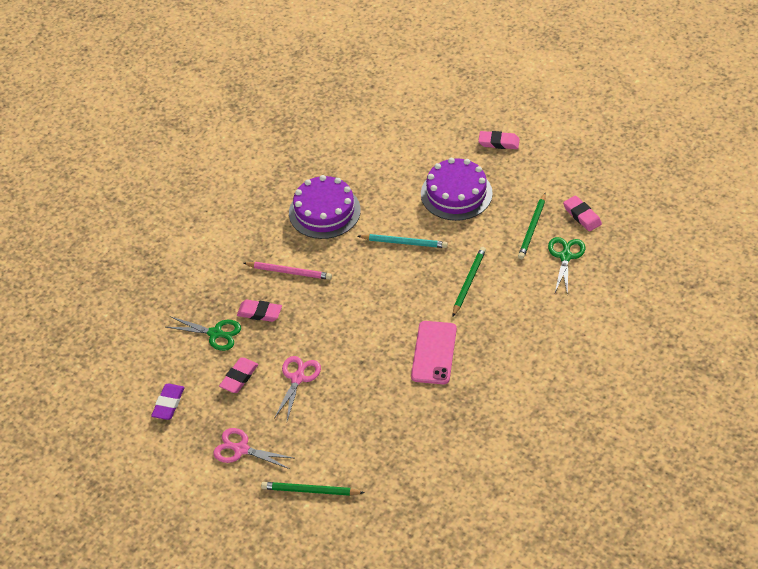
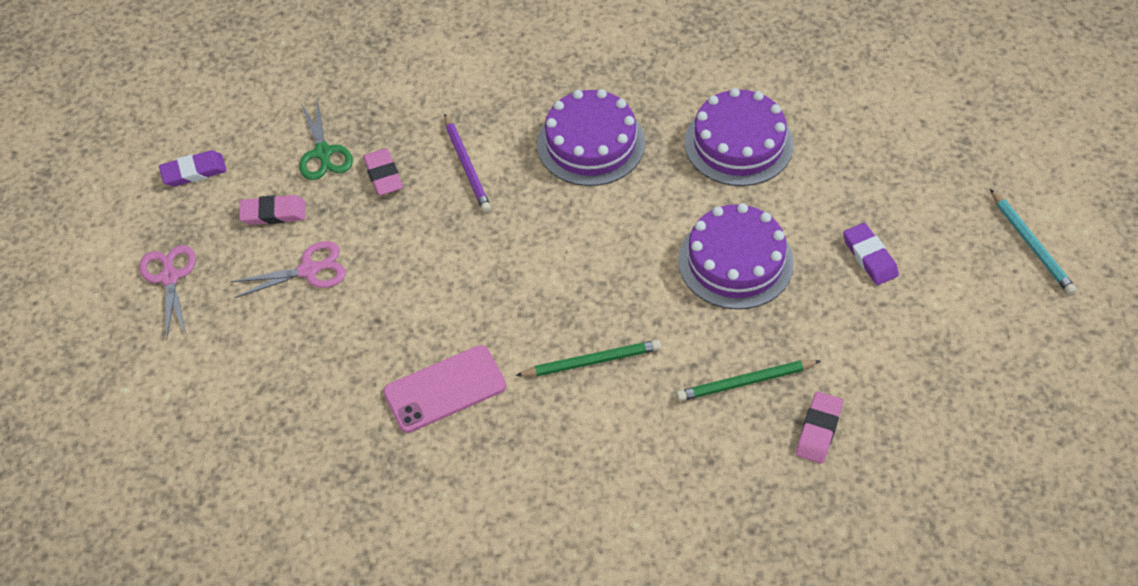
camera: 55 degrees right, 5 degrees up
(289, 272) = (466, 166): pink pencil -> purple pencil
(310, 490) = (149, 381): green pencil -> none
(382, 152) = (738, 143): none -> purple cake
(404, 243) = (604, 253): turquoise pencil -> turquoise pencil (1031, 244)
(498, 142) = (870, 257): pink eraser -> purple eraser
(565, 256) = (726, 450): green scissors -> none

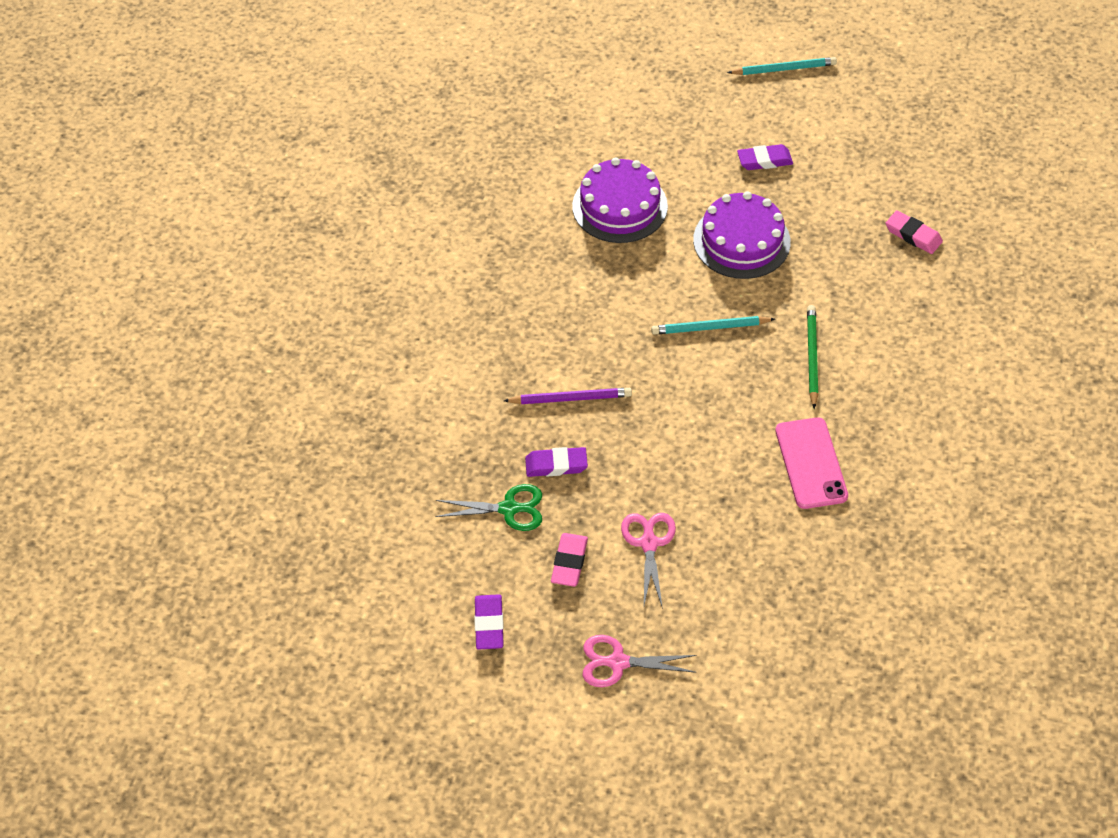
camera: 75 degrees left, 0 degrees up
(383, 175) = (556, 465): pink eraser -> purple eraser
(591, 143) = (580, 304): purple cake -> none
(600, 260) = (710, 327): none -> turquoise pencil
(746, 382) = (859, 265): green pencil -> none

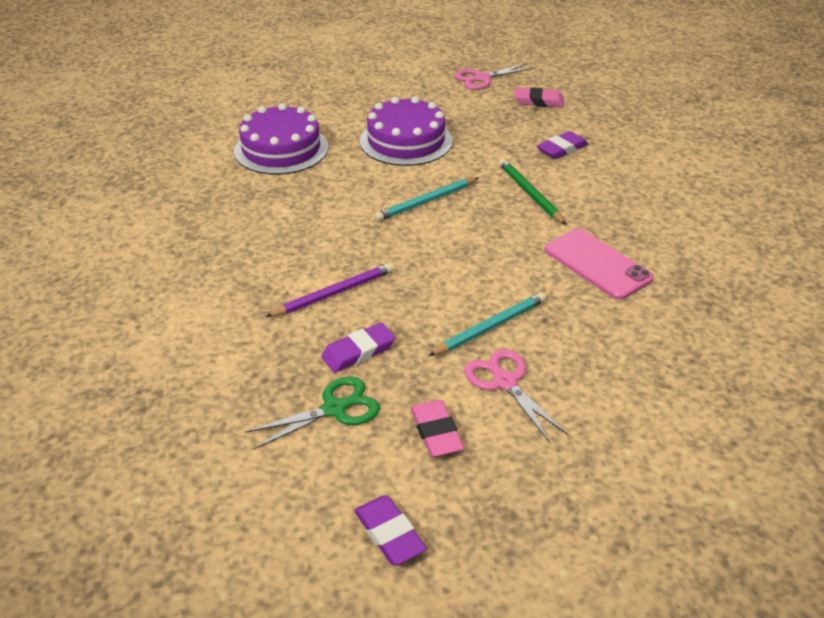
camera: 30 degrees left, 15 degrees down
(617, 662) = (563, 508): pink scissors -> pink scissors (482, 78)
(764, 160) = (384, 91): purple eraser -> purple eraser (562, 149)
(783, 69) = (356, 42): turquoise pencil -> turquoise pencil (490, 327)

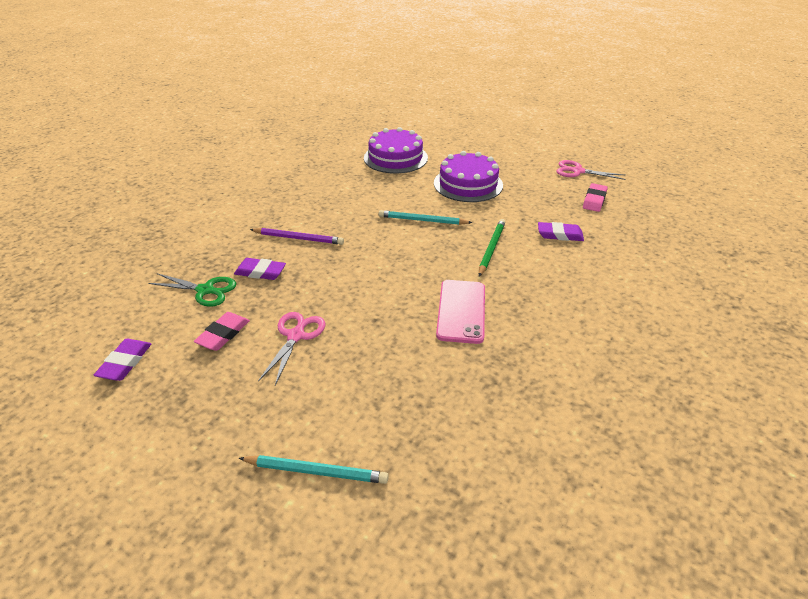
camera: 45 degrees right, 0 degrees up
(490, 327) = (339, 303): turquoise pencil -> turquoise pencil (316, 471)
(538, 101) = (594, 200): pink eraser -> pink eraser turned 60 degrees clockwise

